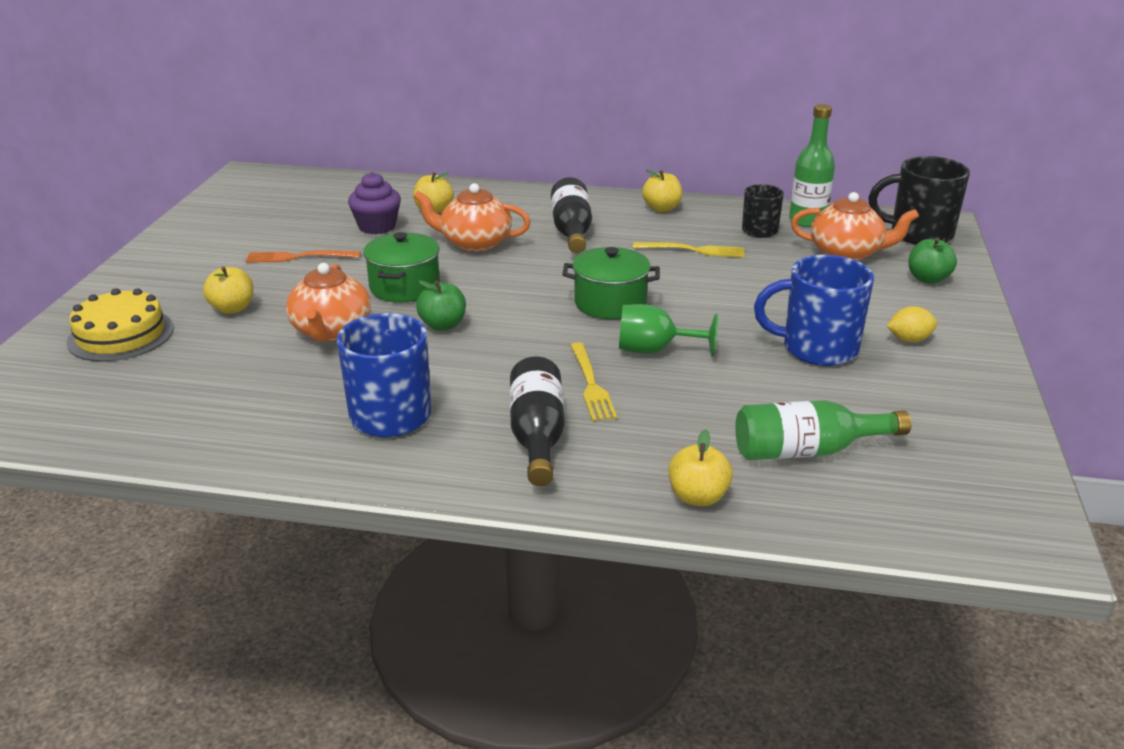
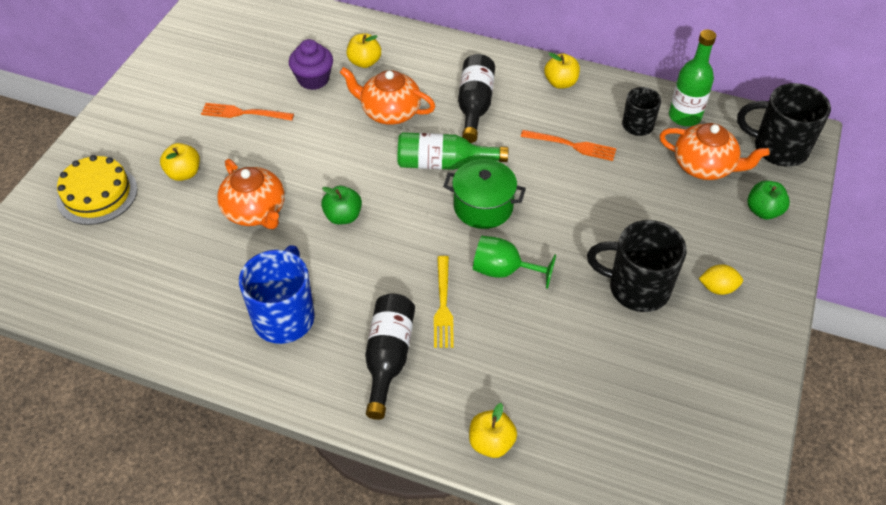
camera: 10 degrees right, 20 degrees up
(331, 331) = (255, 211): orange teapot -> orange teapot turned 45 degrees counterclockwise
(405, 287) = (322, 164): green pot -> none
(694, 250) = (572, 145): yellow fork -> orange fork
(807, 451) = (589, 406): green bottle -> green bottle (443, 163)
(817, 348) = (636, 288): blue mug -> black mug

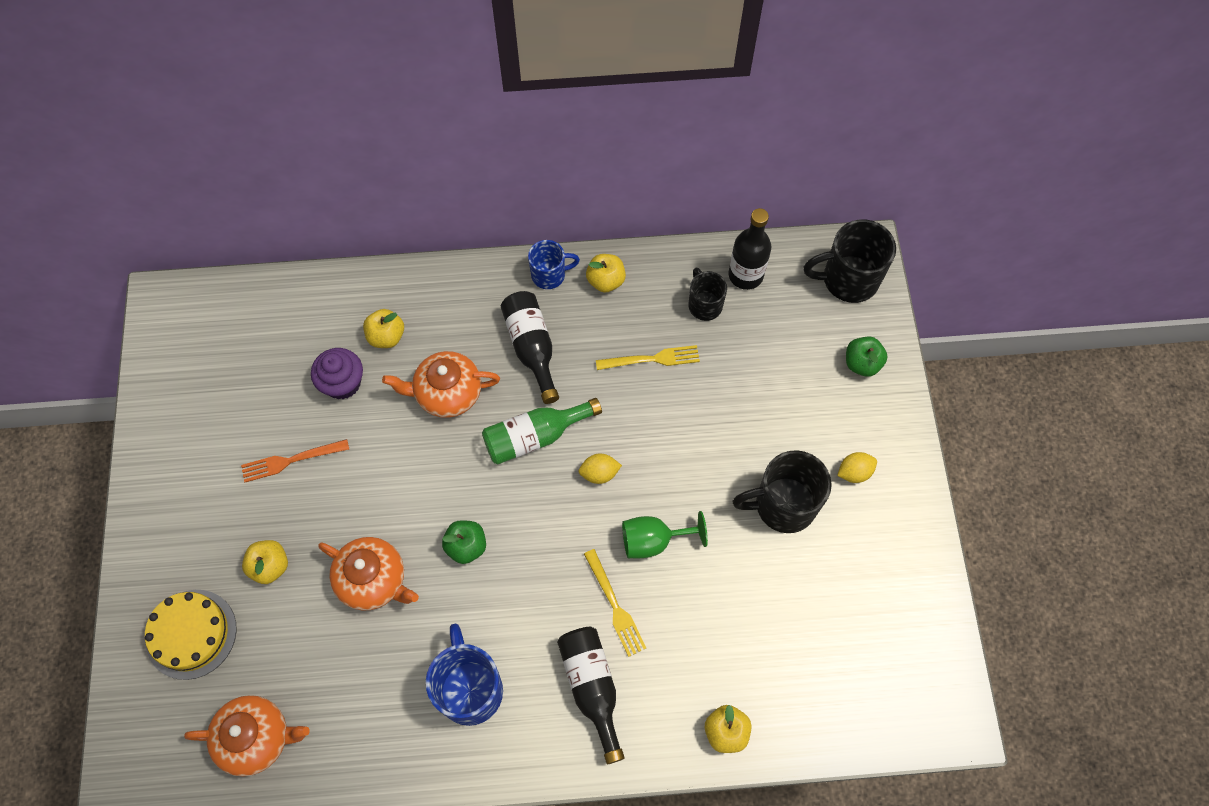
camera: 25 degrees left, 15 degrees up
(483, 207) = (599, 473): green pot -> yellow lemon
(516, 65) = (549, 275): none -> blue mug
(572, 145) = (652, 359): orange fork -> yellow fork
(684, 116) = (745, 275): green bottle -> black bottle
(704, 166) = (788, 331): orange teapot -> orange teapot (256, 738)

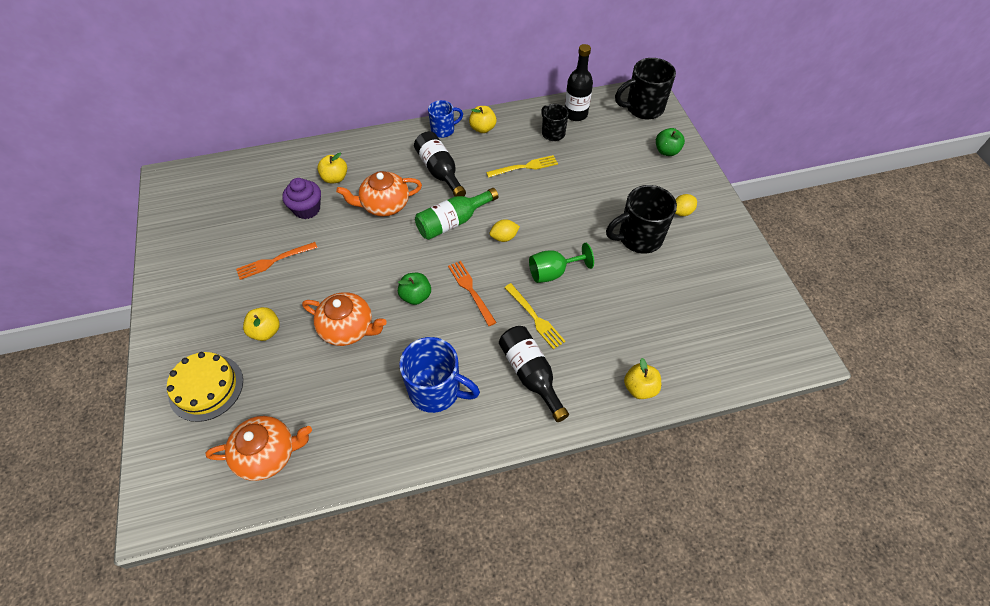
camera: 10 degrees left, 10 degrees down
(470, 689) = (436, 390): blue mug -> blue mug turned 135 degrees clockwise
(539, 550) = (470, 290): none -> orange fork

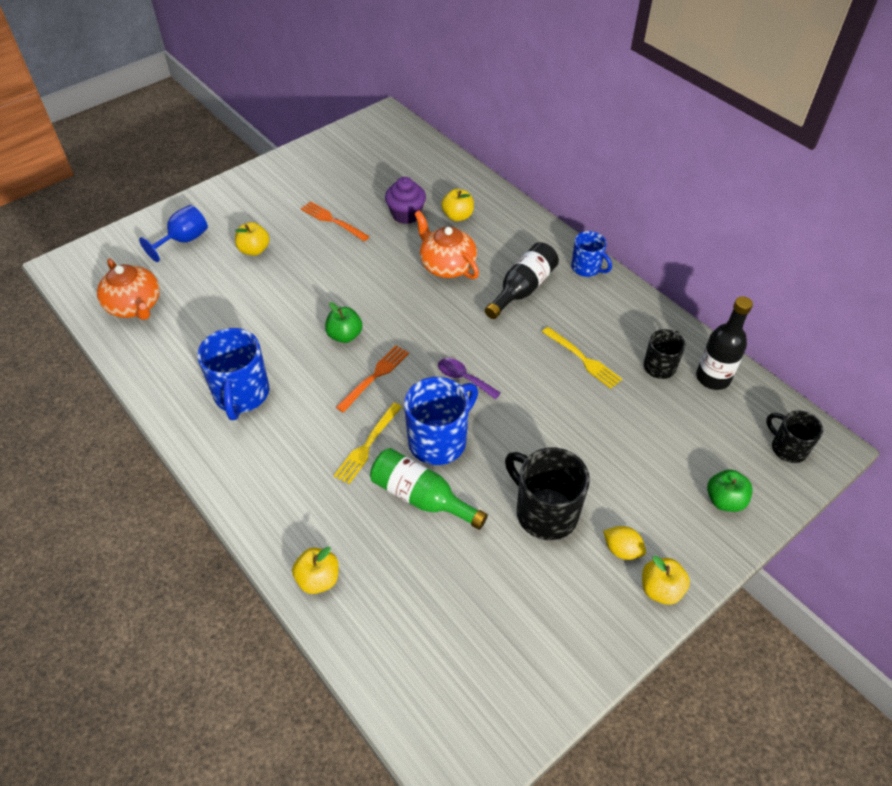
camera: 65 degrees right, 5 degrees down
(206, 387) = (184, 240): yellow cake -> blue goblet
(348, 328) = (283, 302): orange teapot -> none
(453, 222) = (458, 327): green bottle -> green bottle (421, 497)
(482, 128) = (615, 299): yellow apple -> yellow apple (660, 589)
(504, 237) = (463, 378): yellow lemon -> purple spoon
(530, 374) = (292, 466): black bottle -> none
(553, 272) = (439, 440): green goblet -> blue mug
(643, 108) = (787, 448): black mug -> black mug, size x0.60

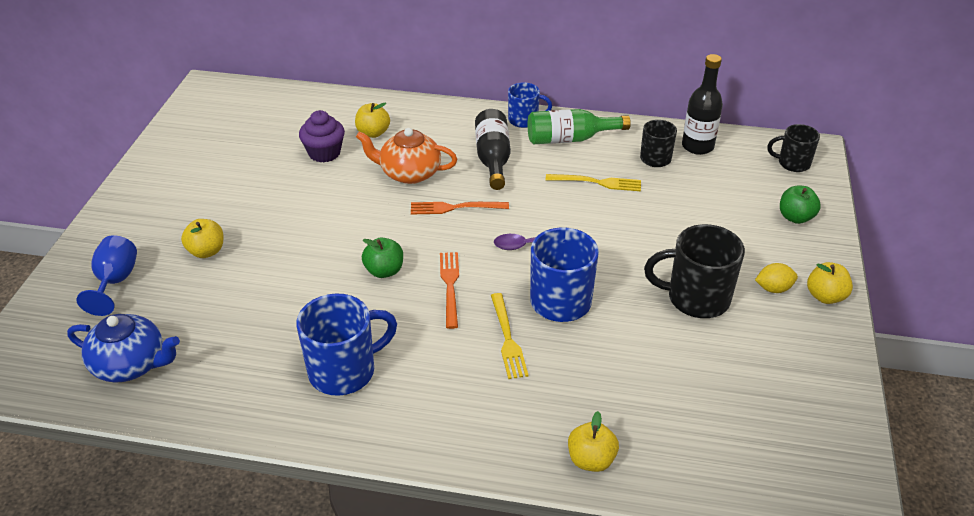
camera: 40 degrees left, 10 degrees down
(135, 306) = (131, 364): orange teapot -> blue teapot
(241, 395) = (344, 371): blue mug -> blue mug turned 75 degrees counterclockwise
(332, 221) = (258, 190): orange fork -> orange fork (454, 208)
(421, 497) = (596, 347): green bottle -> green bottle (570, 139)

